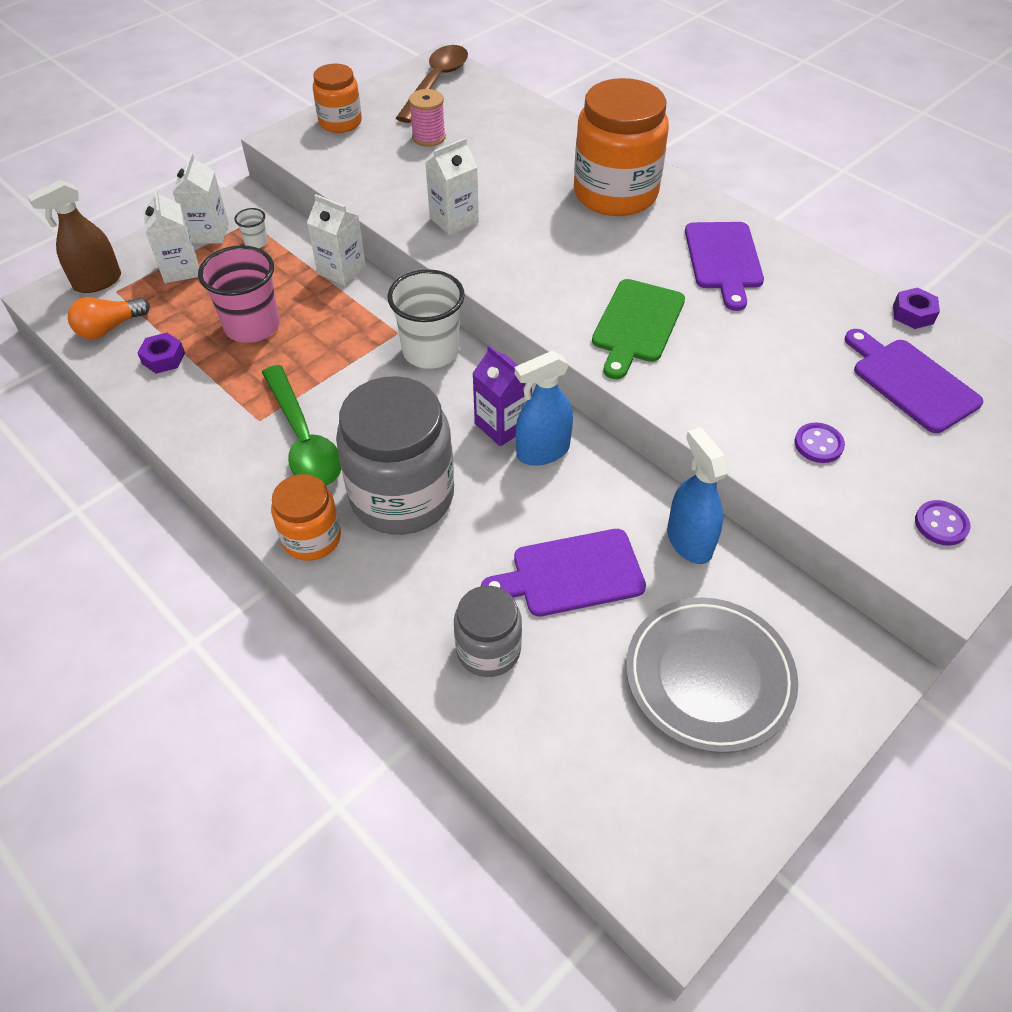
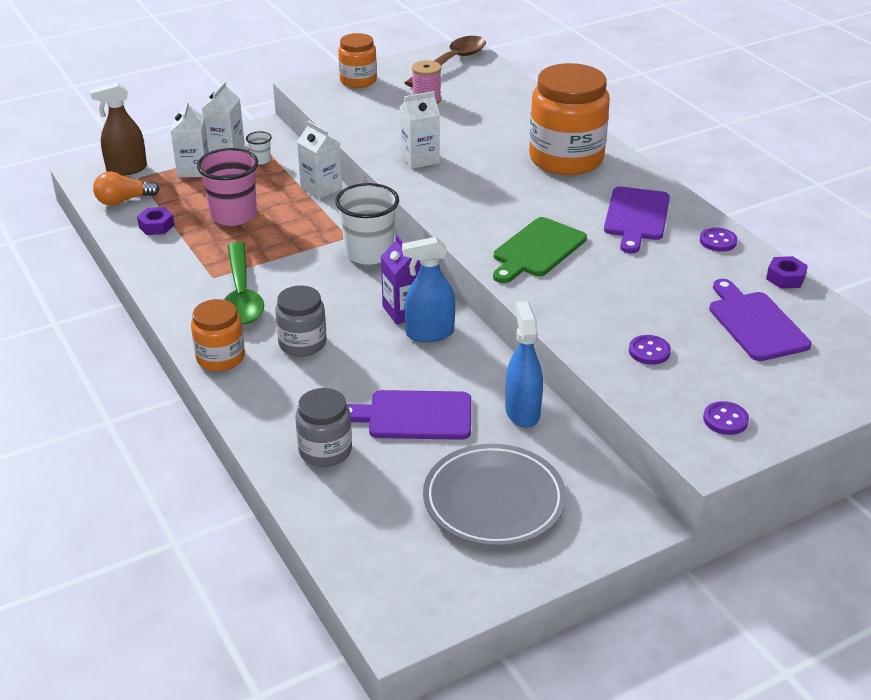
camera: 15 degrees right, 15 degrees down
(402, 496) = (302, 343): grey jar -> grey jar, size x0.55
(822, 277) = (718, 241): none -> purple button

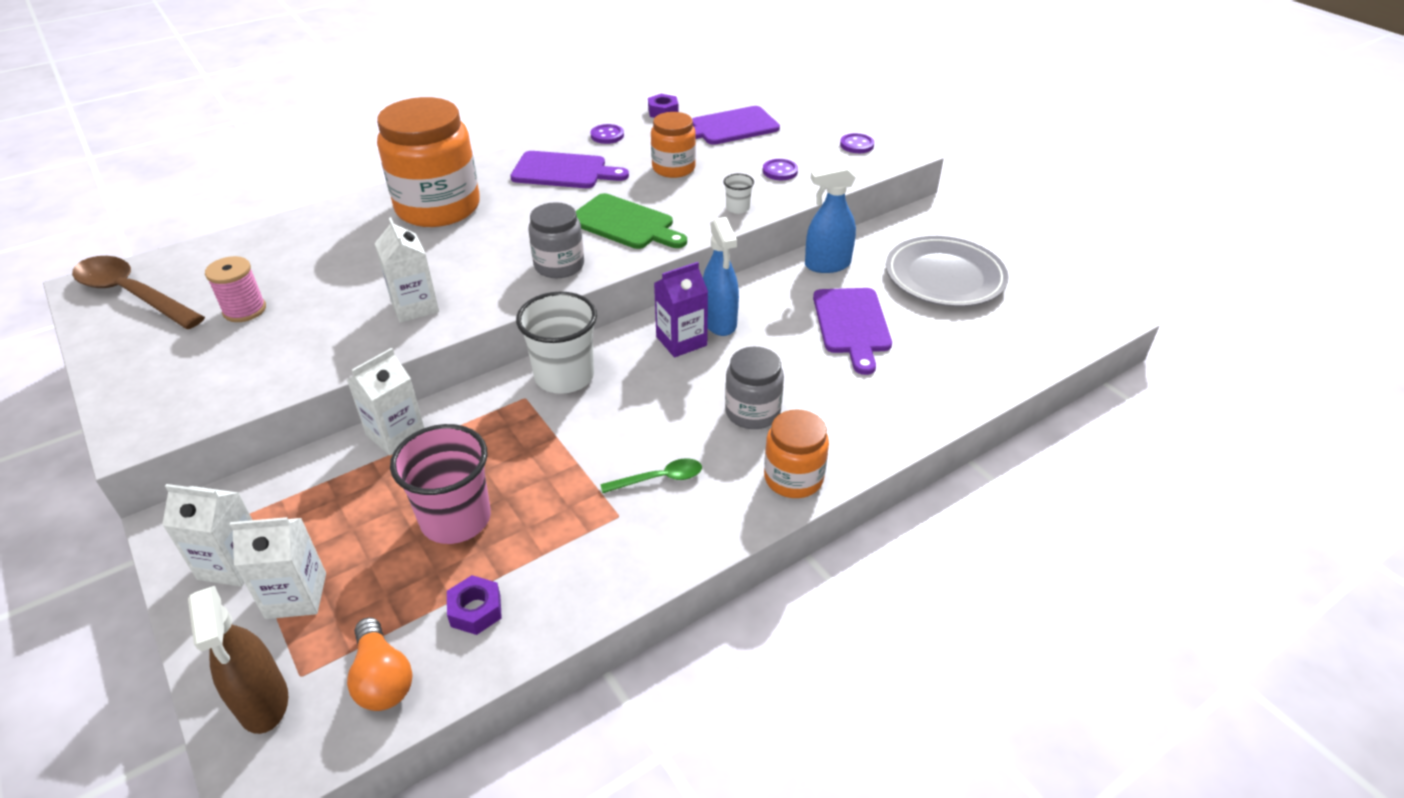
camera: 95 degrees left, 5 degrees up
(241, 295) = (659, 479): green spoon -> green spoon, size x0.52
(260, 160) = (289, 512): white cup -> white cup (737, 208)
(325, 451) = (922, 376): grey jar -> grey jar (559, 265)
(358, 81) = (146, 379): orange jar -> orange jar (673, 168)

